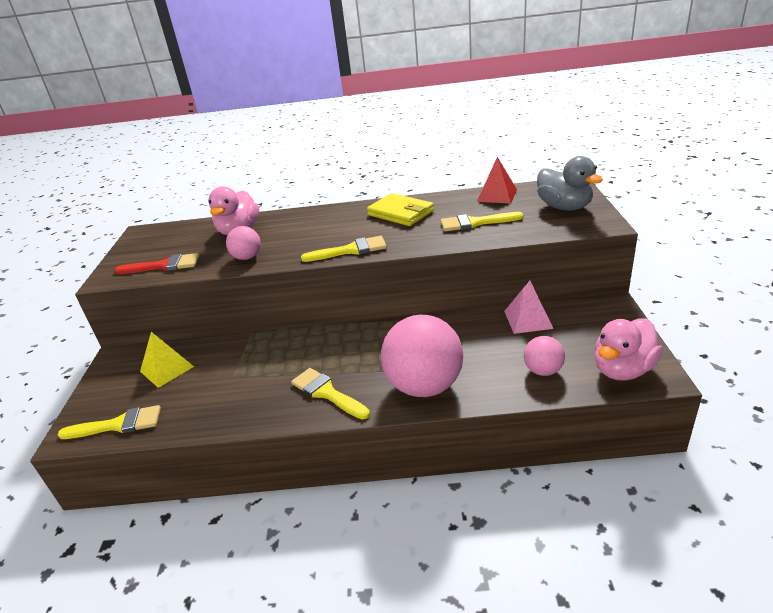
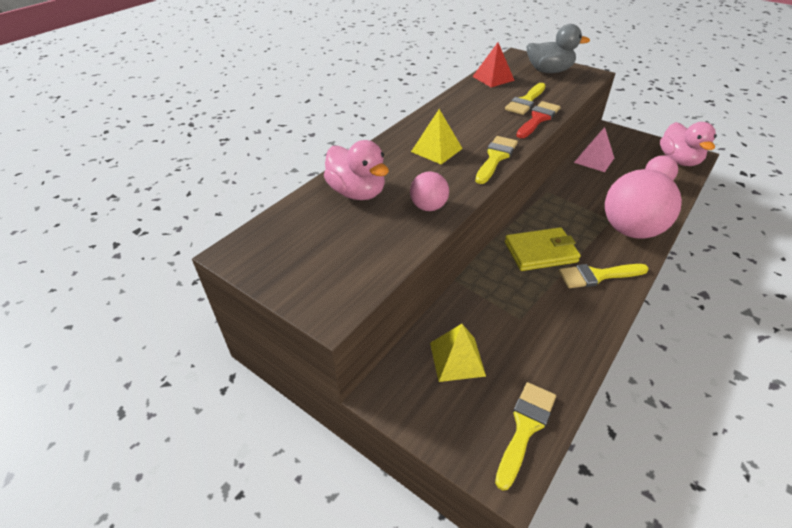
camera: 55 degrees left, 10 degrees up
(163, 266) = (365, 261): red brush -> red brush (538, 119)
(331, 228) = (436, 150): none -> yellow pyramid
(400, 213) = (460, 116): yellow wallet -> yellow wallet (540, 252)

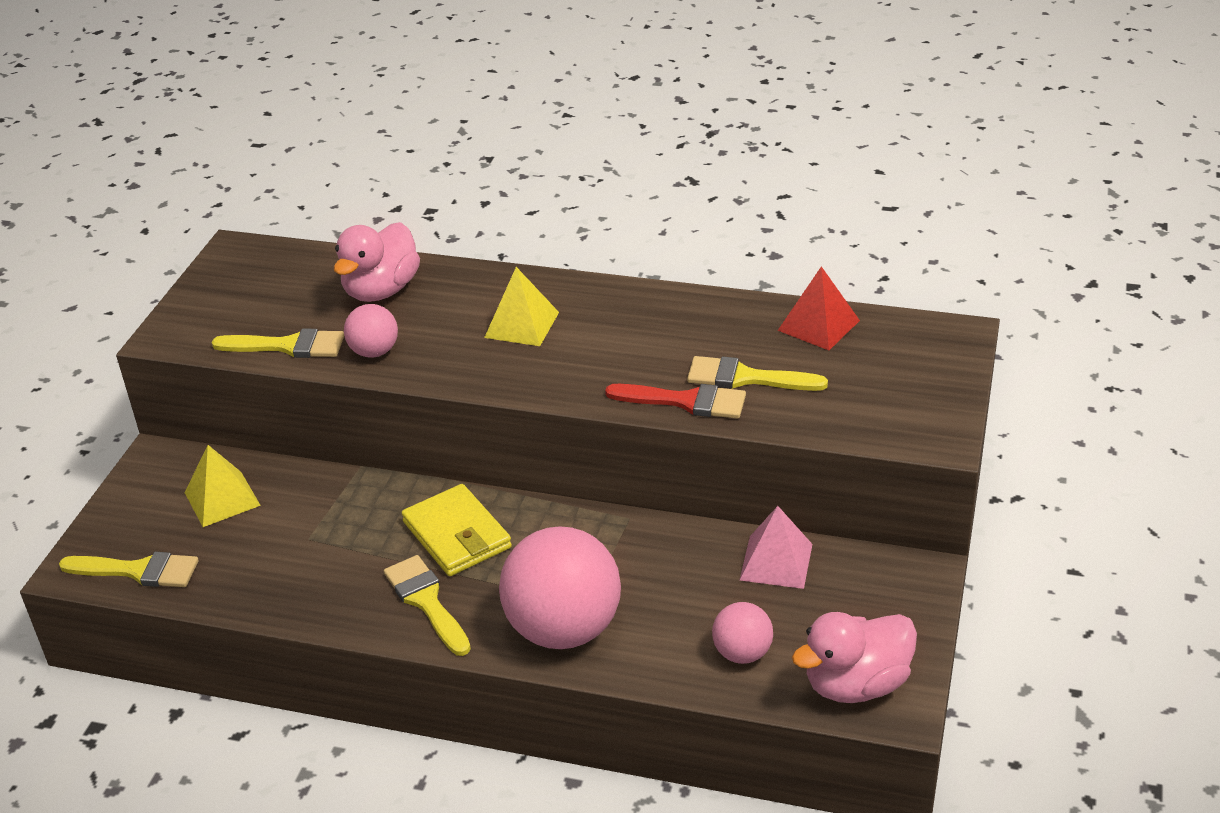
camera: 70 degrees right, 5 degrees down
(496, 157) = (529, 381): yellow brush -> yellow brush (288, 346)
(549, 71) = (906, 384): grey duck -> none

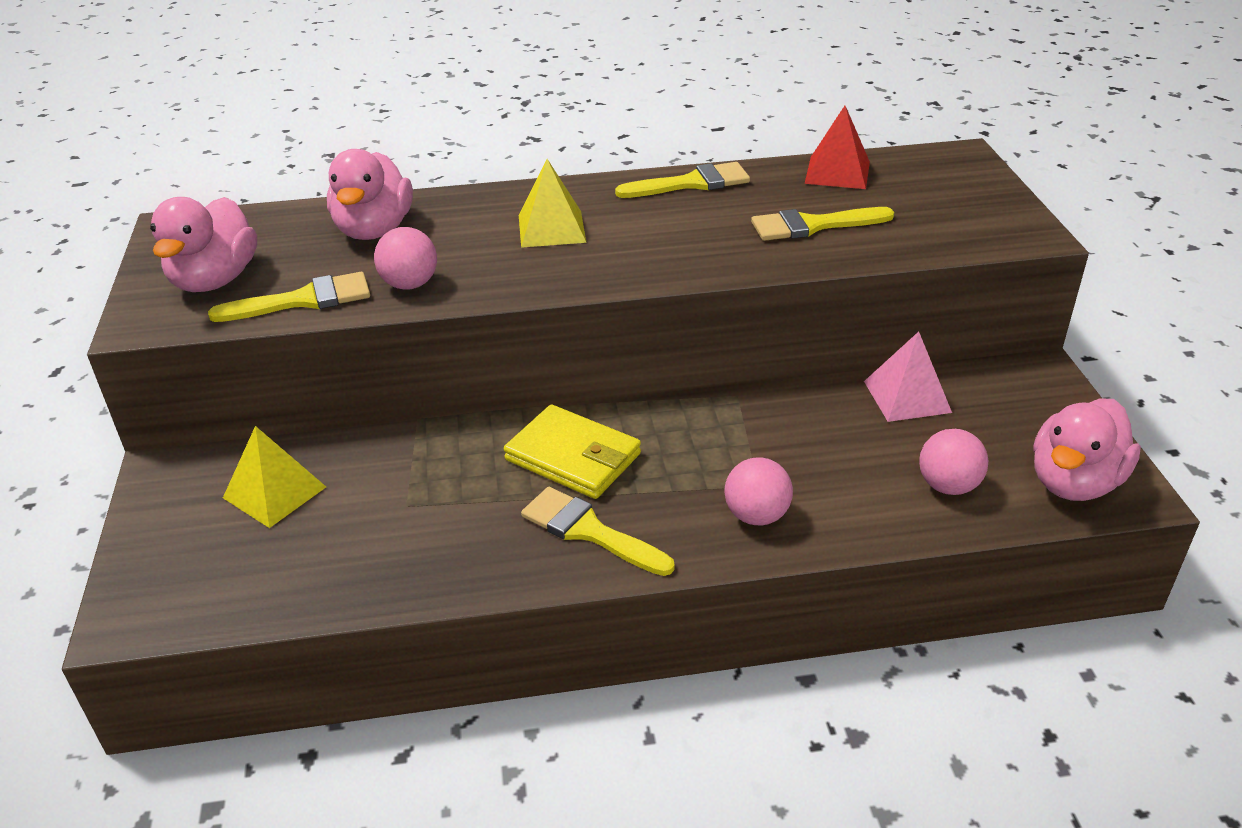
camera: 25 degrees left, 0 degrees up
(138, 571) = (215, 598): yellow brush -> yellow brush (692, 183)
(236, 310) = (215, 280): none -> pink duck
(564, 629) = (756, 515): pink ball -> pink ball, size x0.50
(686, 401) = (775, 256): red brush -> none

